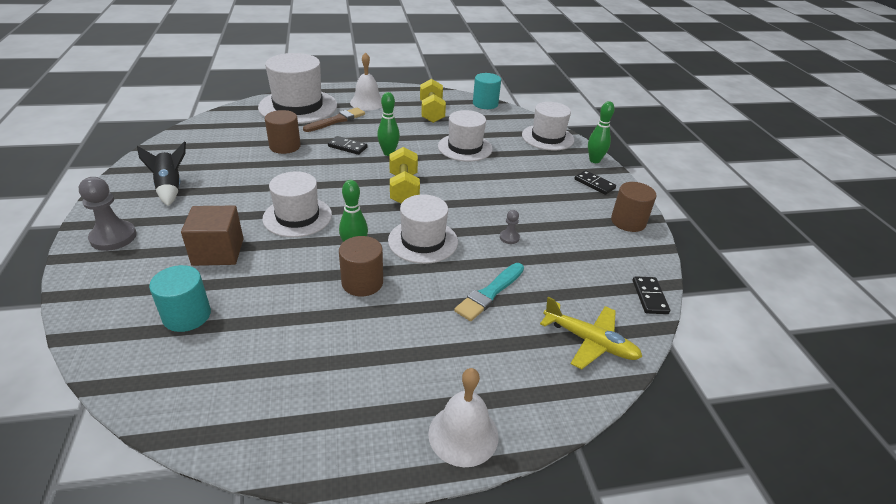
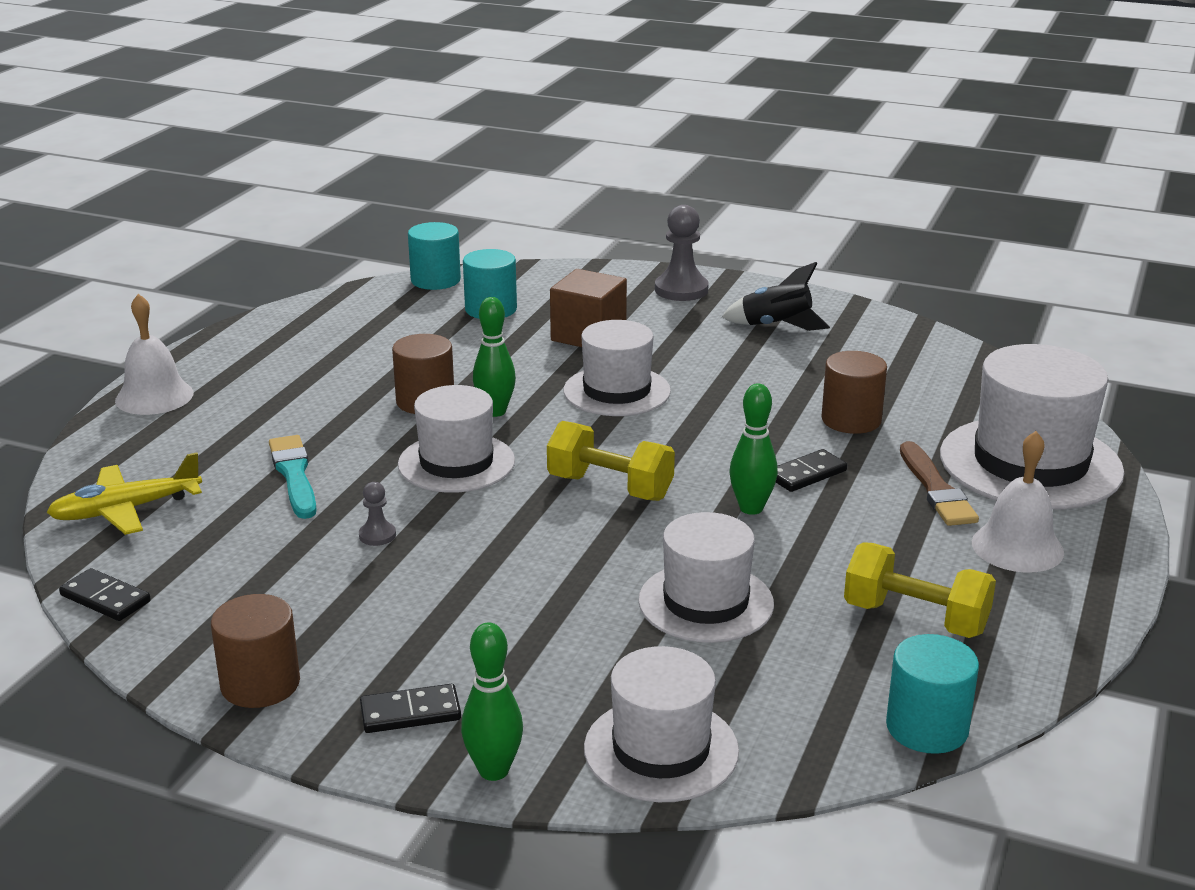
camera: 125 degrees right, 10 degrees down
(125, 379) = (435, 280): none -> turquoise cylinder

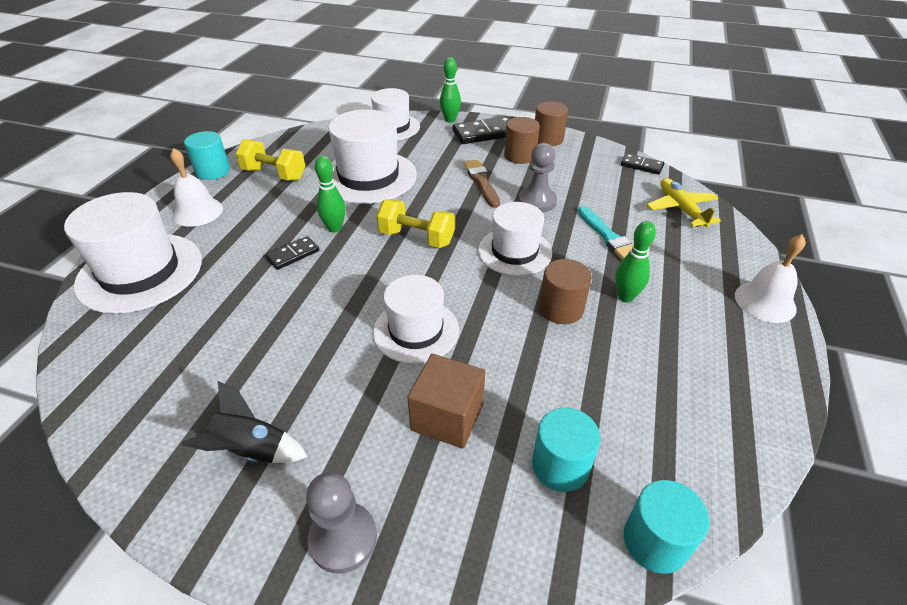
camera: 175 degrees right, 15 degrees up
(126, 510) = (681, 209): yellow plane -> yellow plane turned 75 degrees counterclockwise
(377, 535) = (537, 201): grey pawn -> grey pawn, size x1.96
(410, 712) = (486, 133): black domino -> black domino, size x1.71
(495, 411) = (505, 301): green bowling pin -> green bowling pin (625, 297)
(706, 602) = (368, 177): white hat -> white hat, size x1.53
(851, 420) = (240, 307): brown cylinder -> brown cylinder (520, 156)
(927, 728) = (292, 137): turquoise cylinder -> turquoise cylinder (213, 171)
(936, 489) = (217, 247): brown brush -> brown brush (481, 182)

